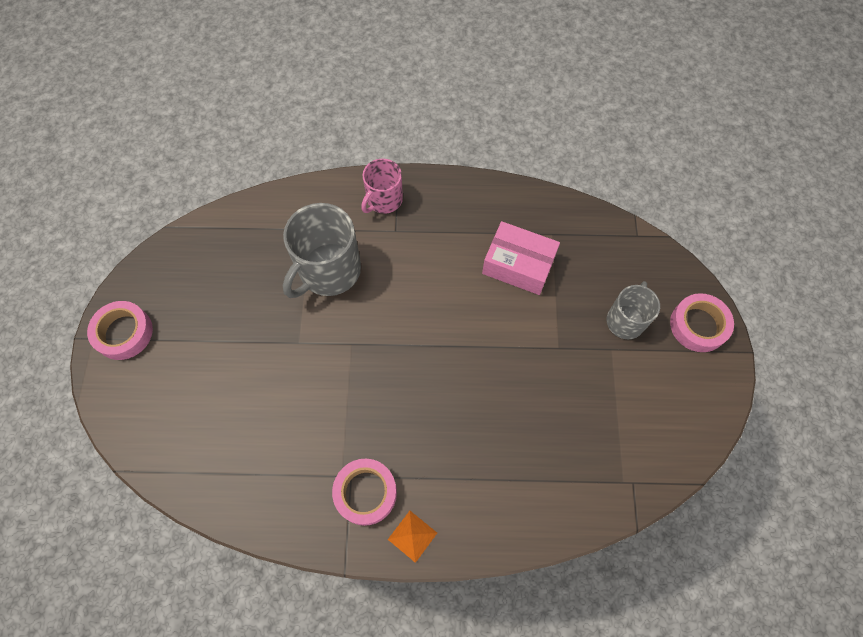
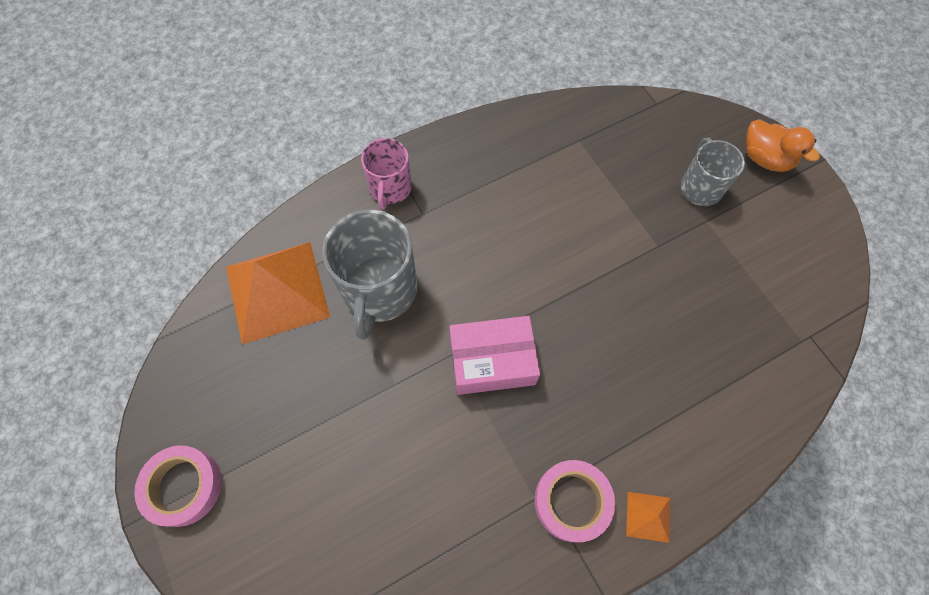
camera: 30 degrees left, 0 degrees up
(259, 234) = (277, 291): none -> orange pyramid
(518, 265) = (568, 186): pink box -> pink box (492, 361)
(698, 325) = (765, 158): pink tape -> orange duck

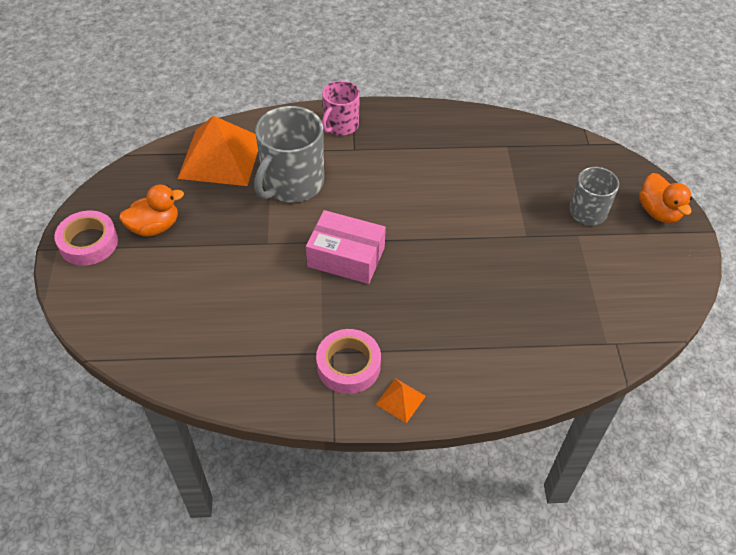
camera: 25 degrees right, 15 degrees down
(252, 425) = (155, 227): none -> orange duck

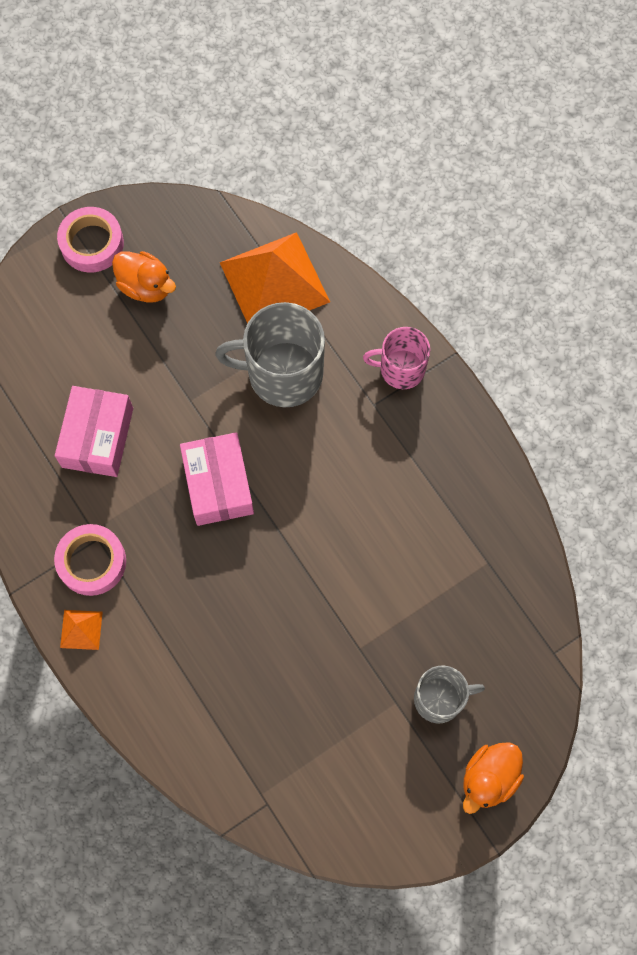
camera: 60 degrees right, 20 degrees up
(248, 313) = (97, 437): none -> pink box

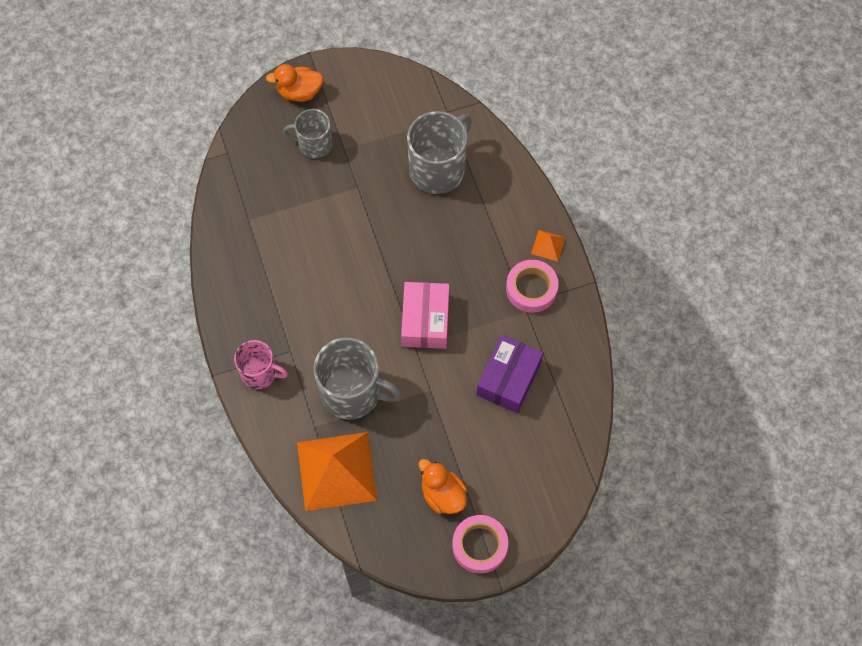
camera: 165 degrees left, 5 degrees down
(97, 437) = (508, 379): pink box -> purple box
(256, 706) = (438, 169): none -> grey mug
(489, 778) = (299, 92): orange duck -> orange duck turned 150 degrees counterclockwise

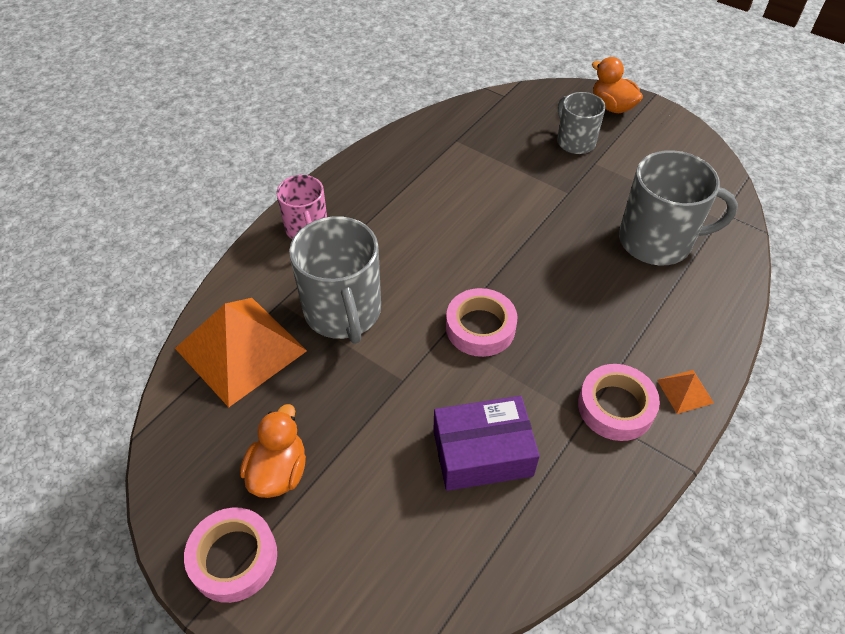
camera: 55 degrees right, 15 degrees down
(425, 320) = (480, 327): pink box -> pink tape

